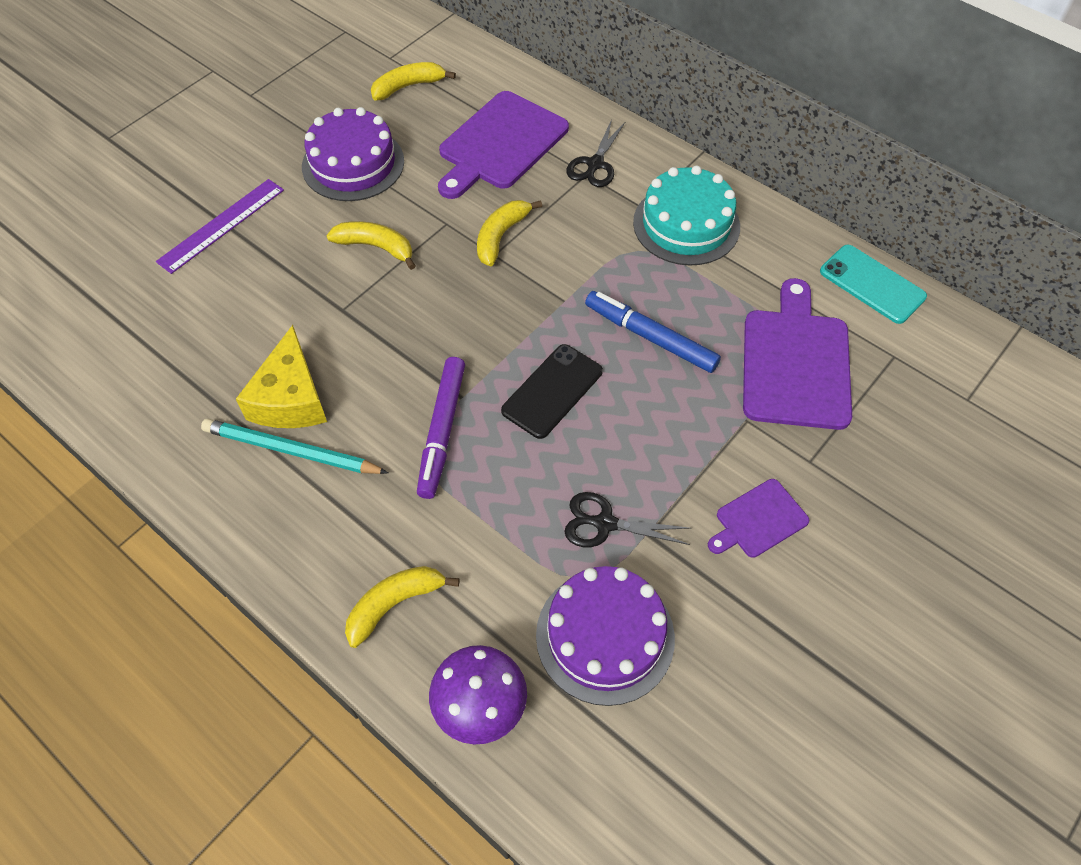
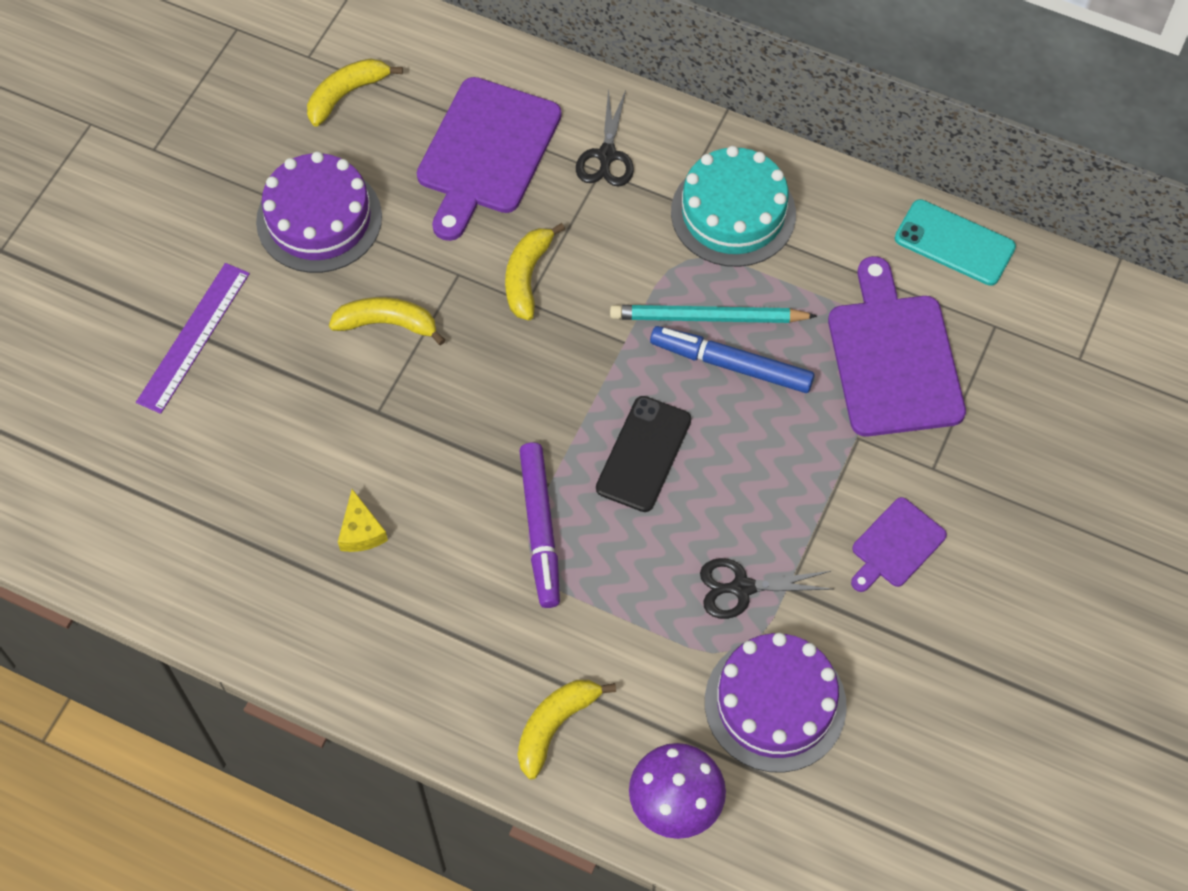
camera: 15 degrees left, 5 degrees up
(291, 398) = (361, 531): yellow cheese -> yellow cheese, size x0.53
(291, 451) = (385, 591): turquoise pencil -> turquoise pencil (708, 318)

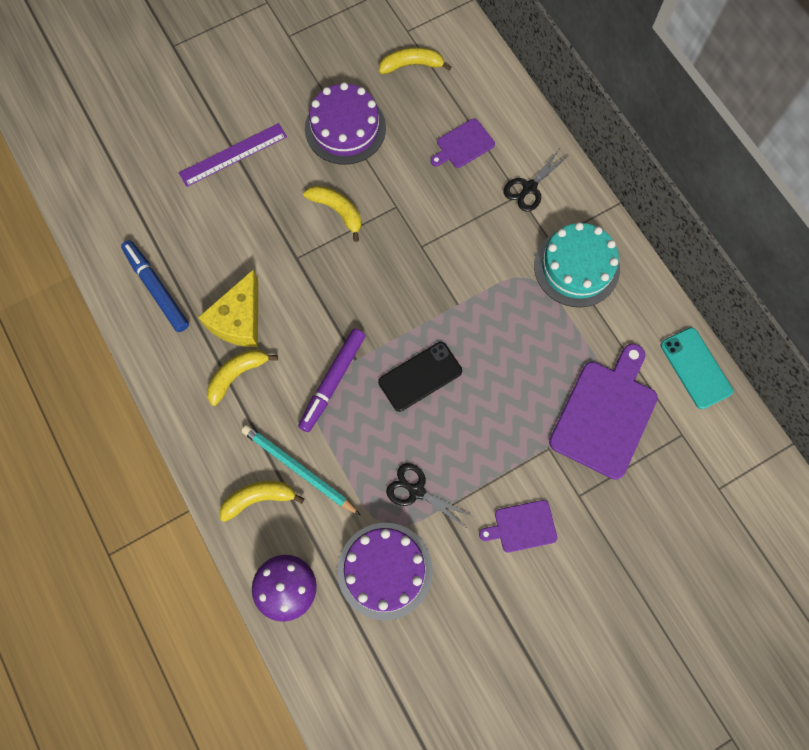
camera: 35 degrees right, 10 degrees up
(361, 531) = (239, 319): yellow cheese -> yellow cheese, size x1.89
(486, 152) = (463, 145): purple cutting board -> purple cutting board, size x0.53
(527, 276) = (432, 231): yellow banana -> yellow banana (237, 375)
(708, 318) = (515, 320): turquoise pencil -> turquoise pencil (298, 469)
(731, 365) = (508, 357): blue marker -> blue marker (156, 289)

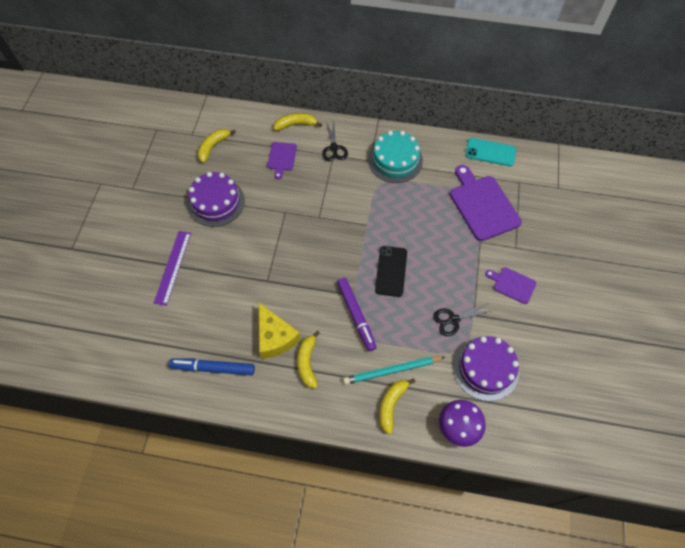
camera: 50 degrees left, 10 degrees down
(337, 211) = (260, 240): yellow banana -> yellow banana (296, 124)
(522, 527) = (512, 284): purple cutting board -> purple cutting board turned 90 degrees clockwise

